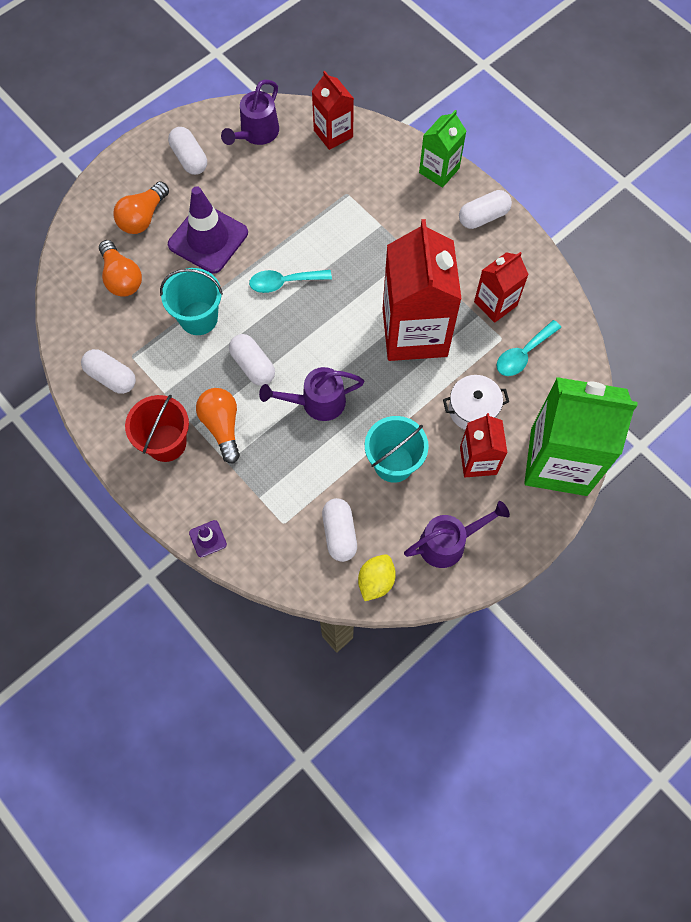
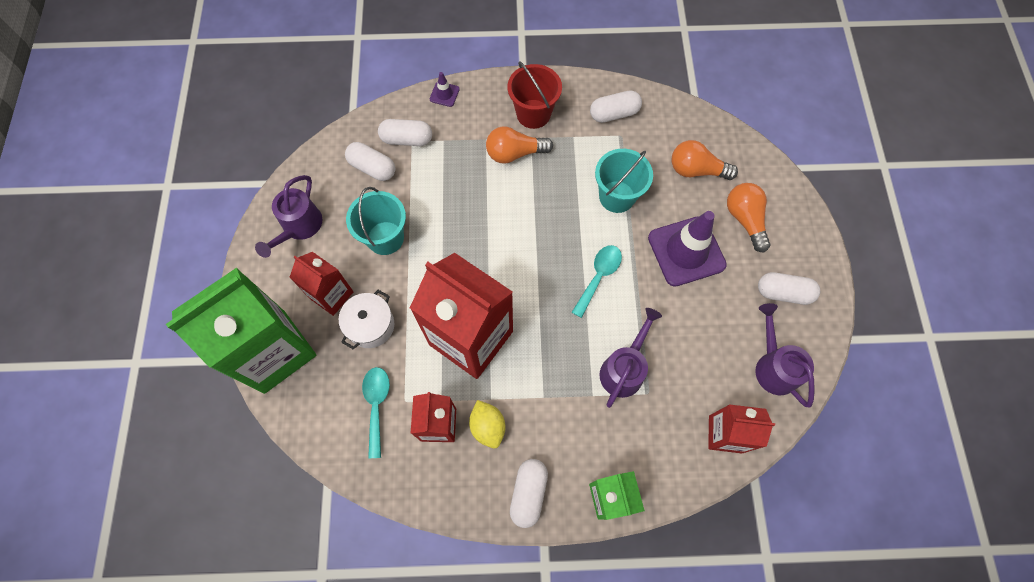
camera: 130 degrees right, 0 degrees up
(222, 426) = (515, 153): orange light bulb -> orange light bulb turned 150 degrees clockwise
(253, 365) = (545, 204): white capsule -> white capsule (407, 139)
(316, 402) = (478, 224): purple watering can -> purple watering can (624, 368)
(376, 581) = (322, 165): yellow lemon -> yellow lemon (488, 426)

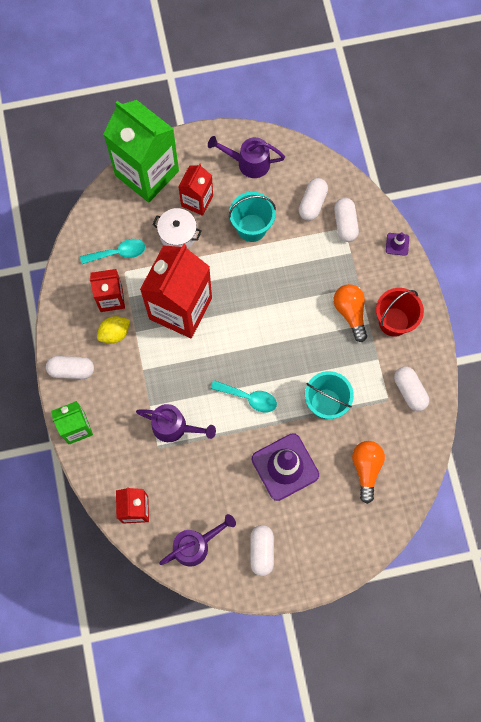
camera: 80 degrees right, 5 degrees up
(744, 219) = (325, 515): orange light bulb -> none

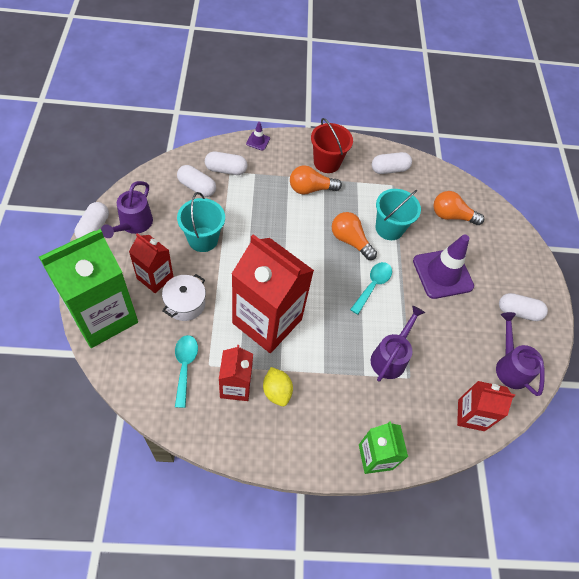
camera: 85 degrees left, 15 degrees down
(71, 370) = (307, 447): white capsule -> white capsule (94, 228)
(296, 366) = (350, 241): none -> orange light bulb

